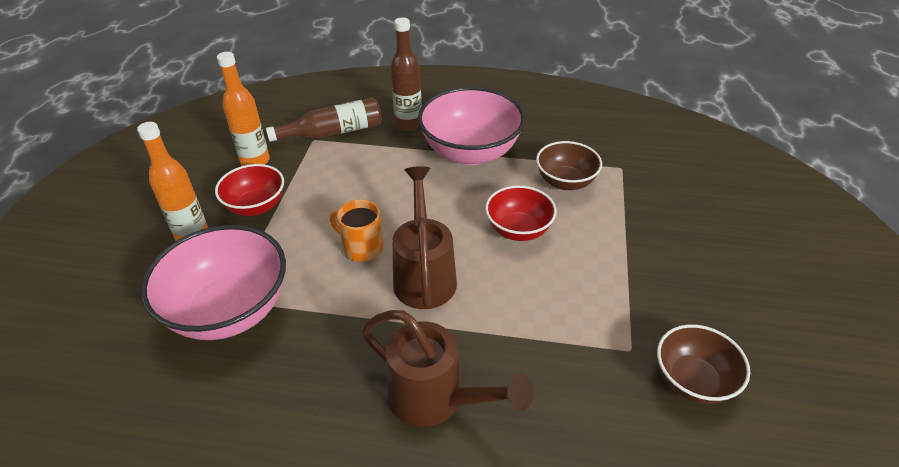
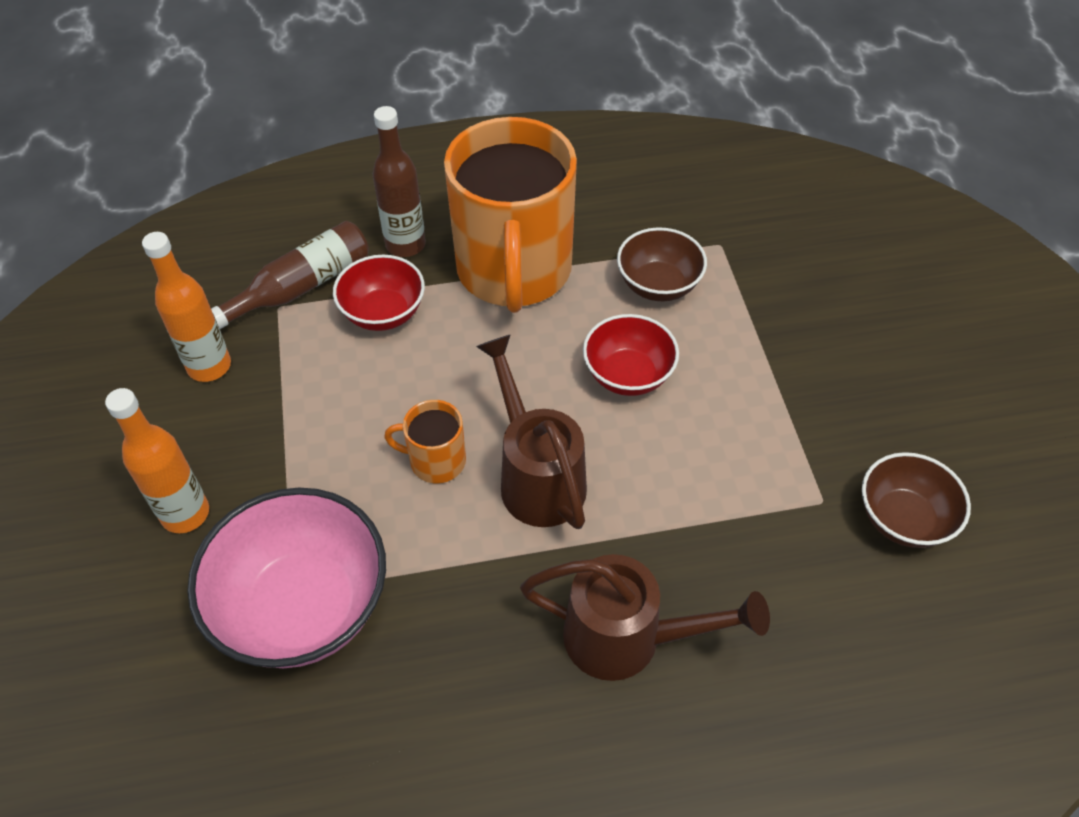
camera: 20 degrees left, 10 degrees up
(256, 206) = (252, 439): red bowl -> red bowl (383, 313)
(470, 152) = (514, 270): pink bowl -> orange mug

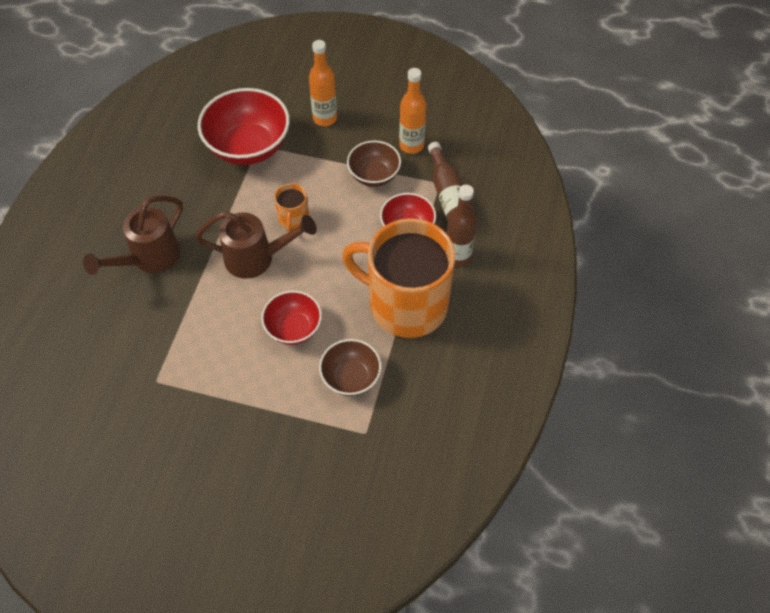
camera: 115 degrees right, 5 degrees up
(303, 607) = (248, 147): pink bowl -> red bowl
(436, 461) = (293, 219): orange mug -> orange mug turned 150 degrees clockwise
(903, 519) = (120, 414): brown bowl -> brown bowl (374, 175)

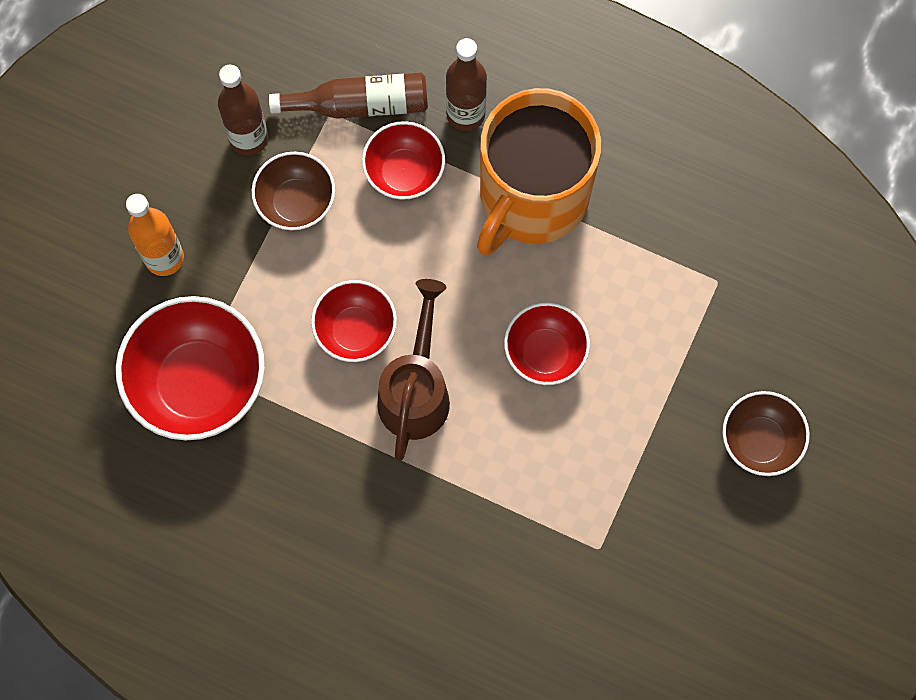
camera: 80 degrees left, 15 degrees up
(149, 258) = (387, 549): brown watering can -> none
(293, 219) = (356, 330): orange mug -> red bowl
(351, 377) = (634, 287): brown bowl -> brown bowl (760, 441)
(411, 145) = (249, 138): orange bottle -> brown bottle

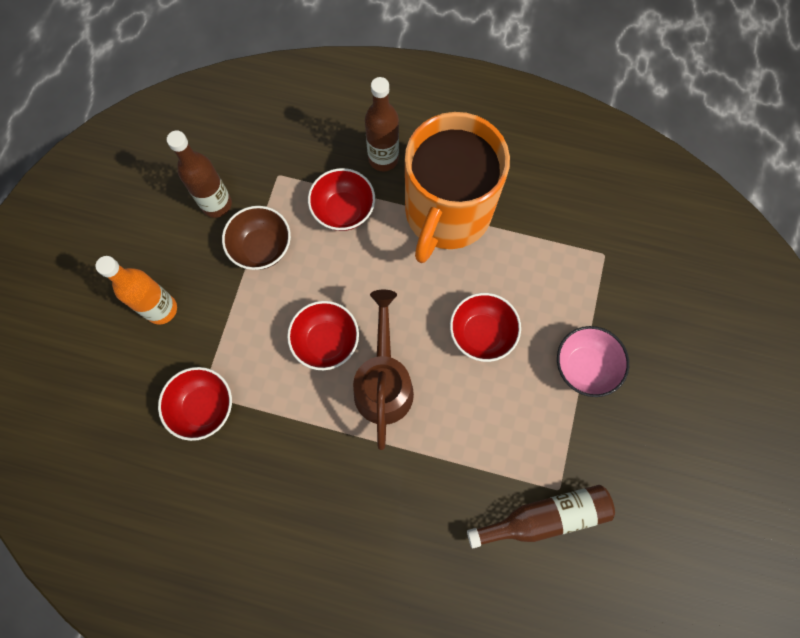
camera: 10 degrees left, 0 degrees up
(198, 382) = (204, 407): red bowl -> red bowl, size x0.59
(360, 105) = (300, 165): brown bottle -> brown bottle (545, 517)
(661, 413) = (584, 366): none -> pink bowl
(760, 441) = (667, 375): brown bowl -> none

